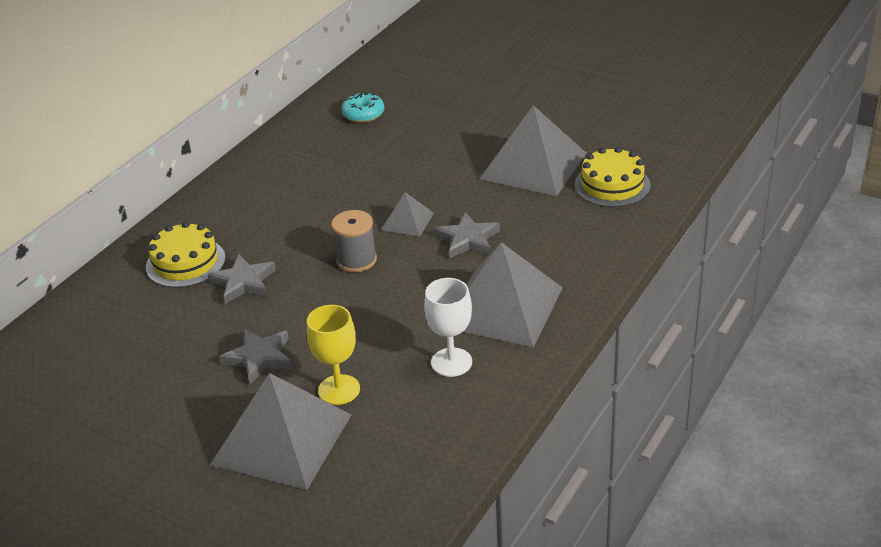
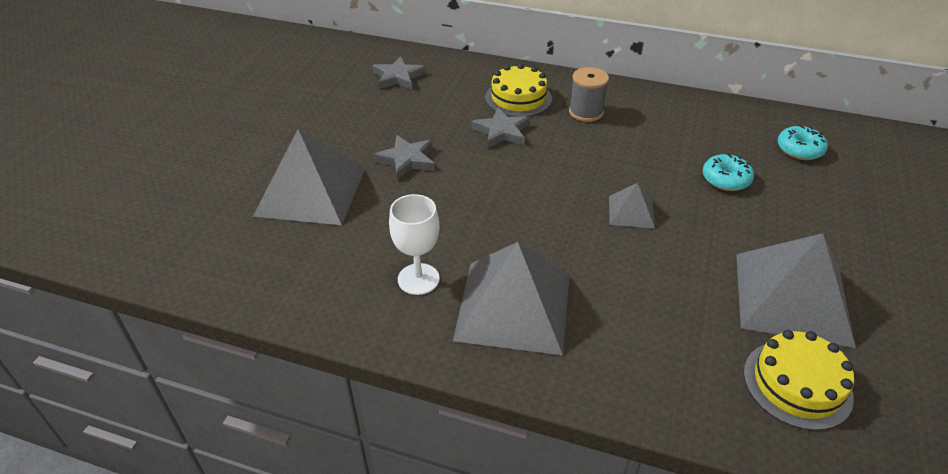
camera: 75 degrees right, 5 degrees up
(339, 390) = (372, 212): yellow goblet -> none
(356, 260) = (555, 189): grey spool -> grey spool (586, 112)
(386, 161) = (725, 179): none -> turquoise donut
(468, 240) = (619, 261): grey star -> grey star (398, 77)

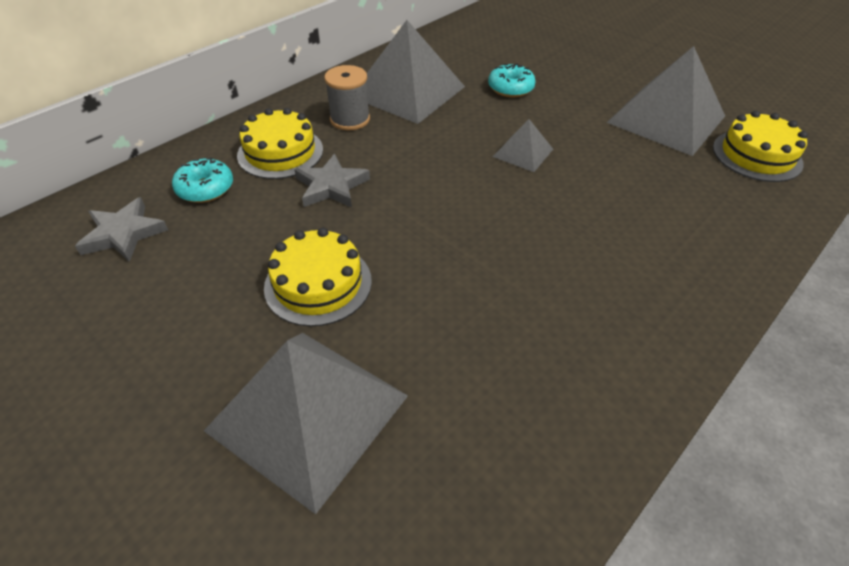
camera: 65 degrees left, 5 degrees up
(407, 160) = (318, 284): grey star -> yellow cake
(418, 279) = (551, 345): white goblet -> none
(513, 306) = (624, 279): grey pyramid -> grey pyramid (407, 91)
(799, 150) = (496, 42): turquoise donut -> turquoise donut (205, 188)

